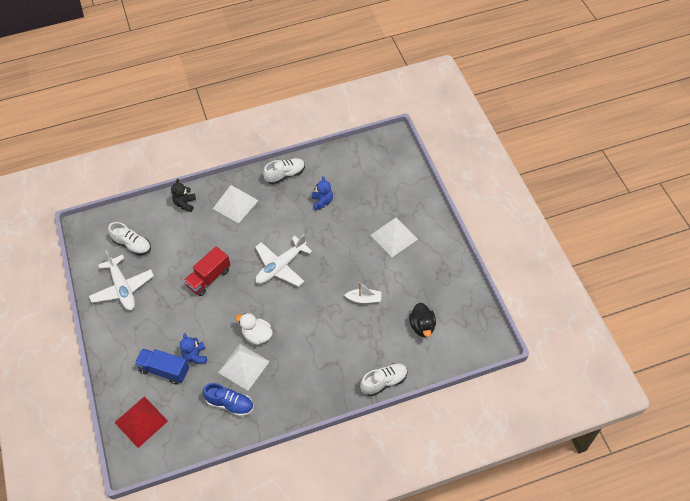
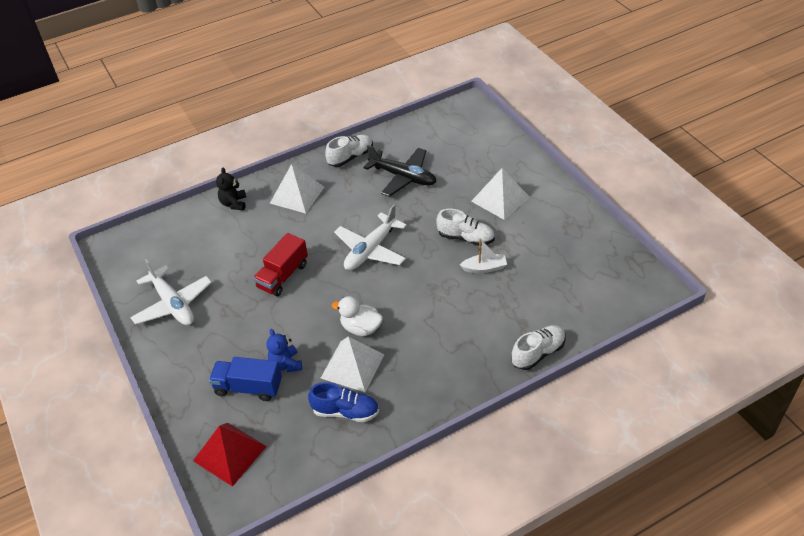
camera: 10 degrees left, 10 degrees down
(132, 245) = (176, 256): white shoe -> white shoe (466, 238)
(322, 202) = (403, 177): blue teddy bear -> black plane
(422, 326) = (565, 285): black duck -> none

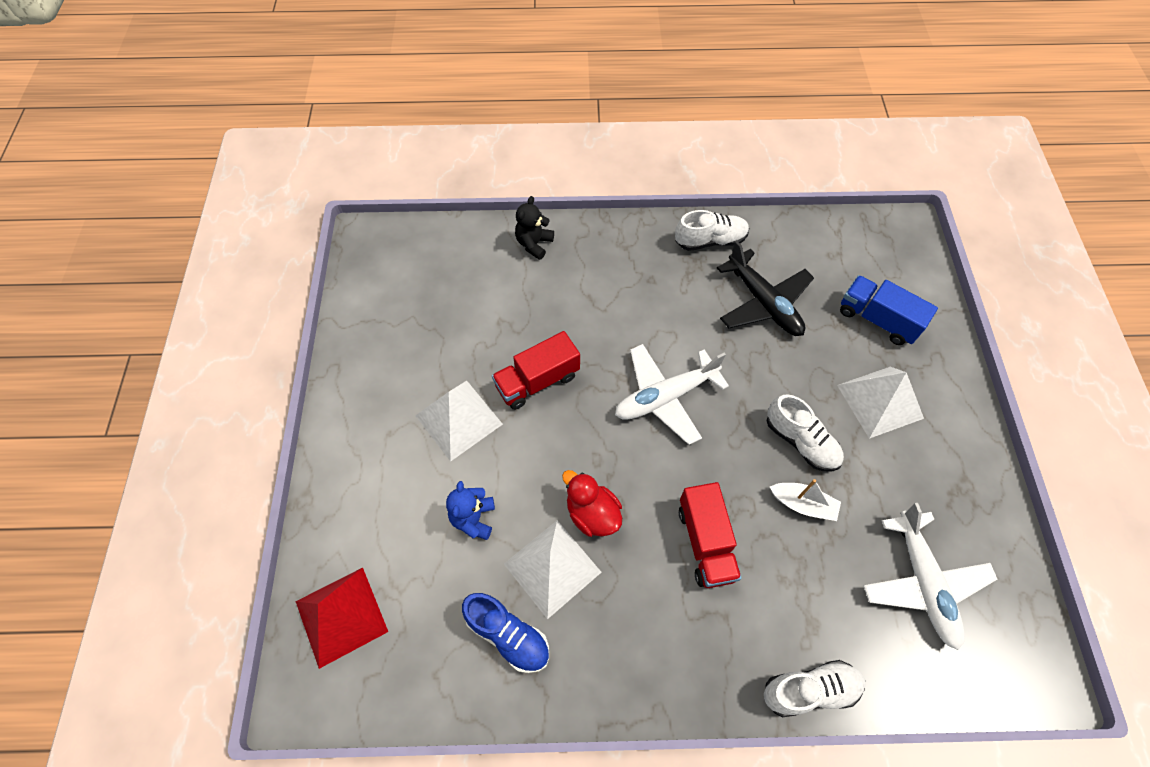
camera: 25 degrees right, 15 degrees up
(173, 304) = (391, 356): white plane -> white plane (923, 582)
(248, 387) = (412, 528): blue truck -> blue truck (877, 319)
(297, 195) = (615, 267): white pyramid -> white pyramid (458, 420)
(361, 328) = (592, 513): white duck -> red duck
(438, 311) = (705, 542): none -> red truck

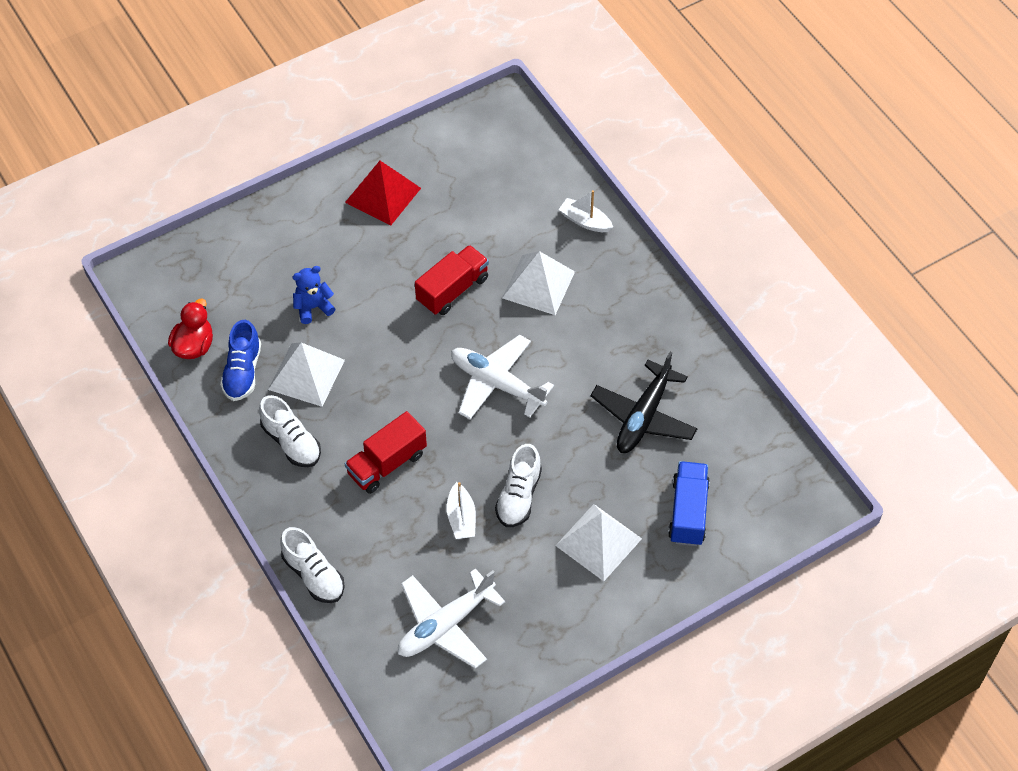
camera: 60 degrees right, 5 degrees down
(341, 616) = (198, 269): red pyramid -> red pyramid (383, 195)
(458, 420) = (385, 256): white pyramid -> white pyramid (538, 284)
(534, 244) = (585, 221): black teddy bear -> white boat
(537, 381) = (452, 290): red truck -> red truck turned 105 degrees clockwise
(592, 513) = (363, 380): red duck -> red duck (194, 346)
(710, 240) = (685, 348): white shoe -> white shoe (291, 442)

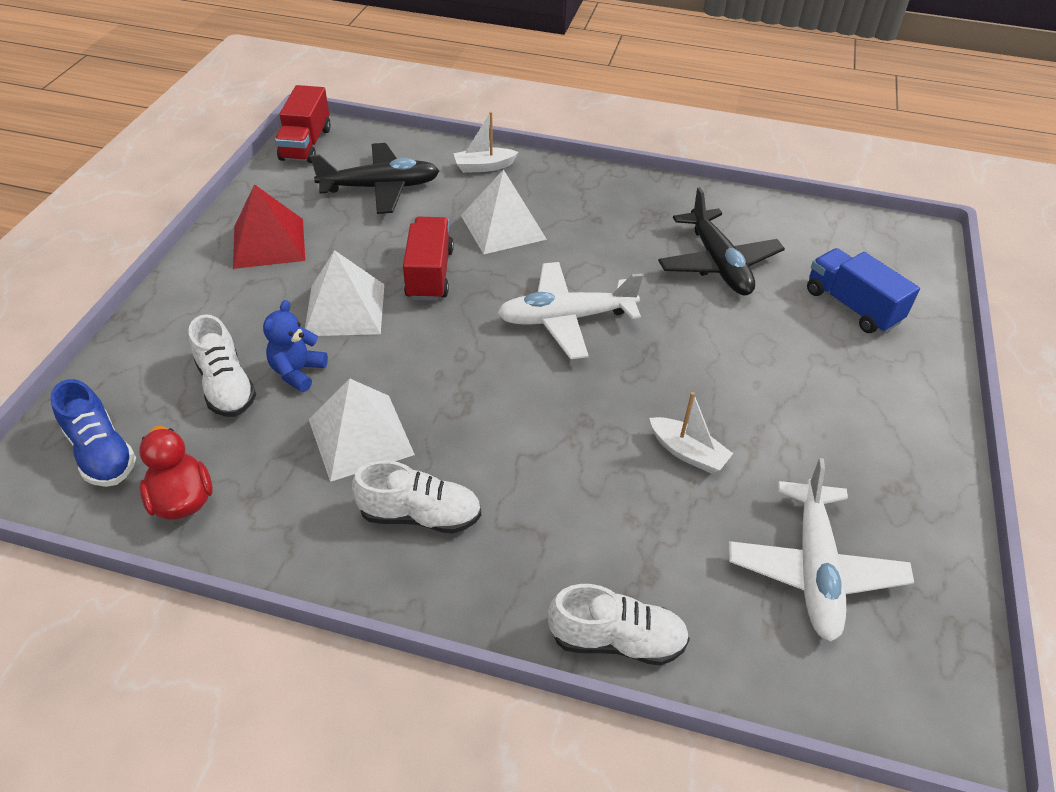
camera: 45 degrees left, 10 degrees down
(242, 372) = (278, 484): blue shoe -> blue shoe (102, 452)
(387, 464) = (551, 459): red truck -> red truck (306, 144)
(495, 193) = (380, 188): none -> black plane
(518, 496) = (710, 394): white shoe -> white shoe (226, 386)
(598, 542) = (825, 380): white pyramid -> white pyramid (345, 309)

